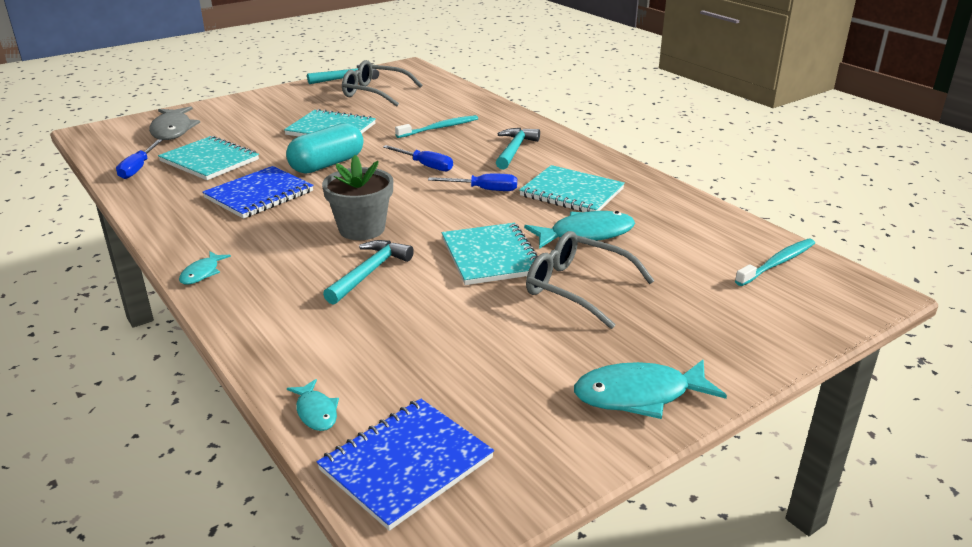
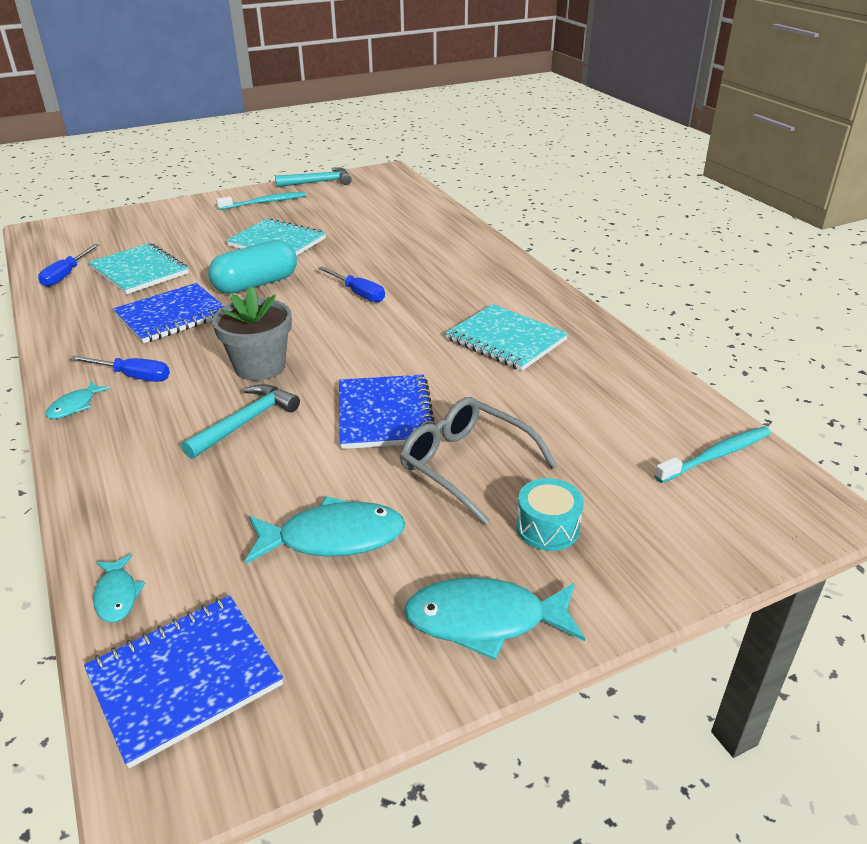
camera: 10 degrees right, 5 degrees up
(173, 130) = (119, 232): grey fish -> none
(374, 93) = (340, 201): grey glasses -> none
(440, 128) = (391, 248): turquoise toothbrush -> turquoise toothbrush (265, 202)
(484, 190) = (410, 328): blue screwdriver -> blue screwdriver (133, 376)
(491, 256) = (385, 414): turquoise notebook -> blue notebook
(514, 150) = (462, 281): turquoise hammer -> none
(586, 234) = (502, 395): turquoise fish -> turquoise fish (333, 537)
(663, 326) = (547, 528): none -> turquoise drum

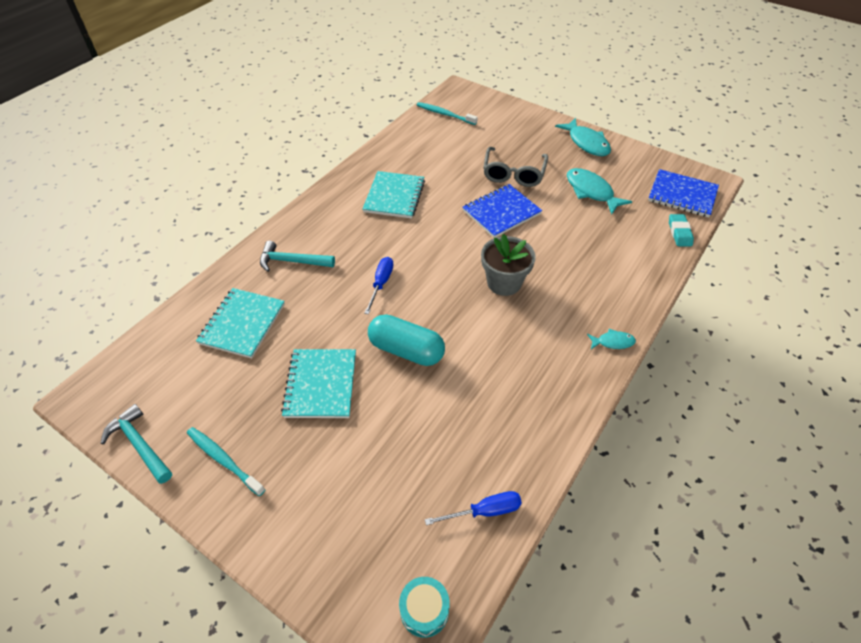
camera: 120 degrees left, 15 degrees up
(117, 595) = (679, 233): turquoise fish -> turquoise eraser
(133, 376) = (565, 336): blue screwdriver -> none
(139, 271) = (438, 452): turquoise notebook -> turquoise notebook (242, 324)
(172, 316) = (486, 370): blue notebook -> none
(246, 422) = (554, 258): turquoise hammer -> turquoise hammer (292, 261)
(547, 528) = (529, 142): turquoise drum -> turquoise drum (424, 610)

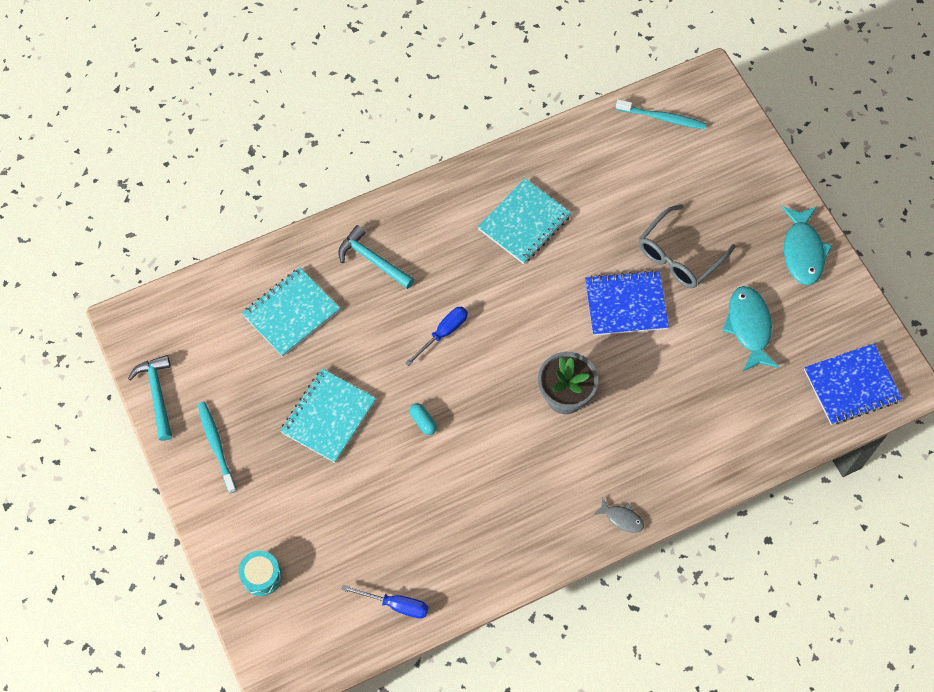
camera: 30 degrees right, 15 degrees up
(406, 350) = (423, 421): turquoise capsule -> turquoise capsule, size x0.43
(424, 610) = (305, 650): turquoise drum -> turquoise drum (261, 576)
(444, 114) = (663, 118): turquoise toothbrush -> turquoise toothbrush turned 135 degrees clockwise
(613, 342) = (622, 518): turquoise fish -> grey fish
(679, 233) = (802, 433): turquoise eraser -> none
(682, 195) = (851, 385): blue notebook -> blue notebook turned 75 degrees counterclockwise

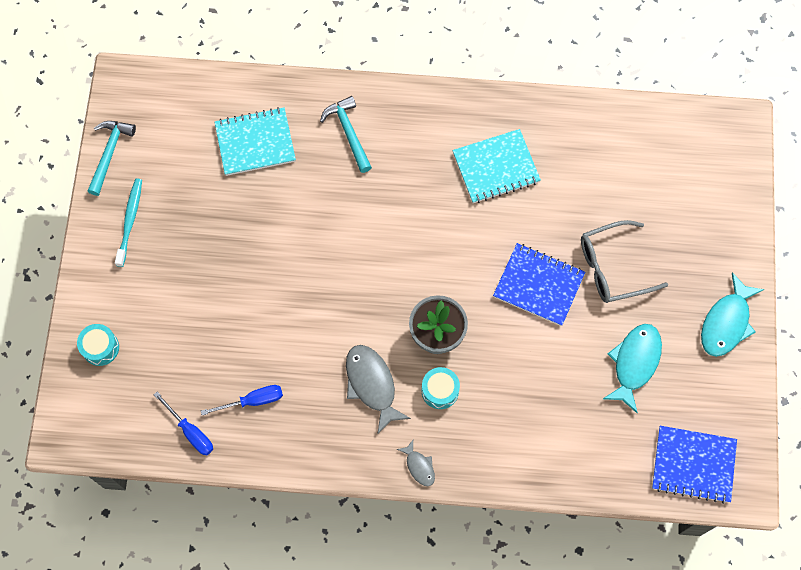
camera: 30 degrees right, 5 degrees up
(328, 416) = (232, 246): turquoise notebook -> none
(423, 421) = (306, 292): turquoise capsule -> none
(443, 333) = (368, 226): blue screwdriver -> blue screwdriver (253, 401)
(535, 470) = (372, 385): none -> grey fish
(598, 442) = (440, 391): none -> turquoise drum
(663, 118) = (676, 138): turquoise toothbrush -> none

